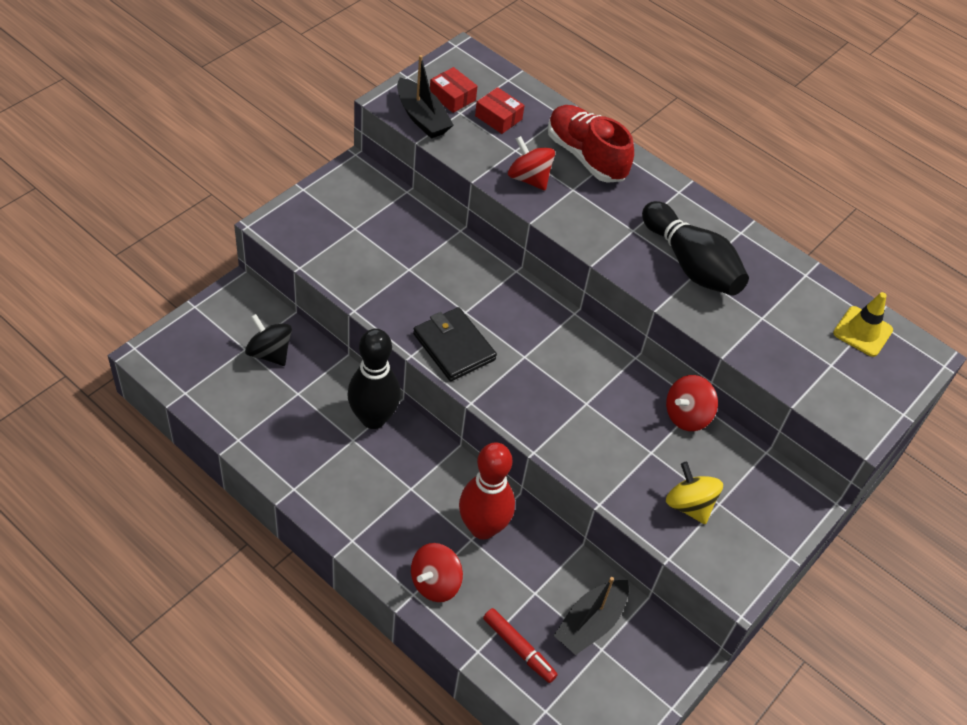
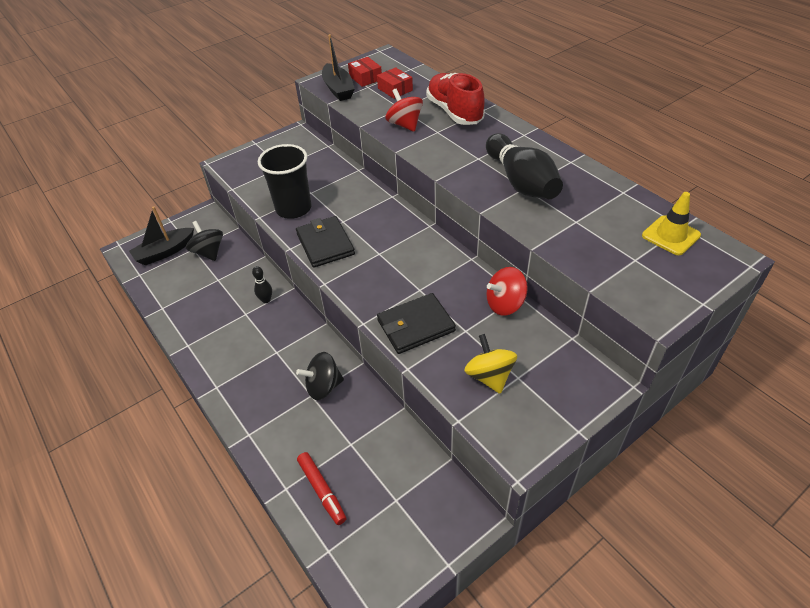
camera: 20 degrees right, 5 degrees down
(373, 418) = (266, 300): black bowling pin -> black bowling pin, size x0.43
(395, 295) = (293, 208): none -> black cup
(435, 583) = (269, 427): red spinning top -> none
(482, 527) = (323, 386): red bowling pin -> black spinning top
(590, 623) = (392, 475): black boat -> black boat (165, 252)
(594, 451) = (415, 326): none -> black wallet

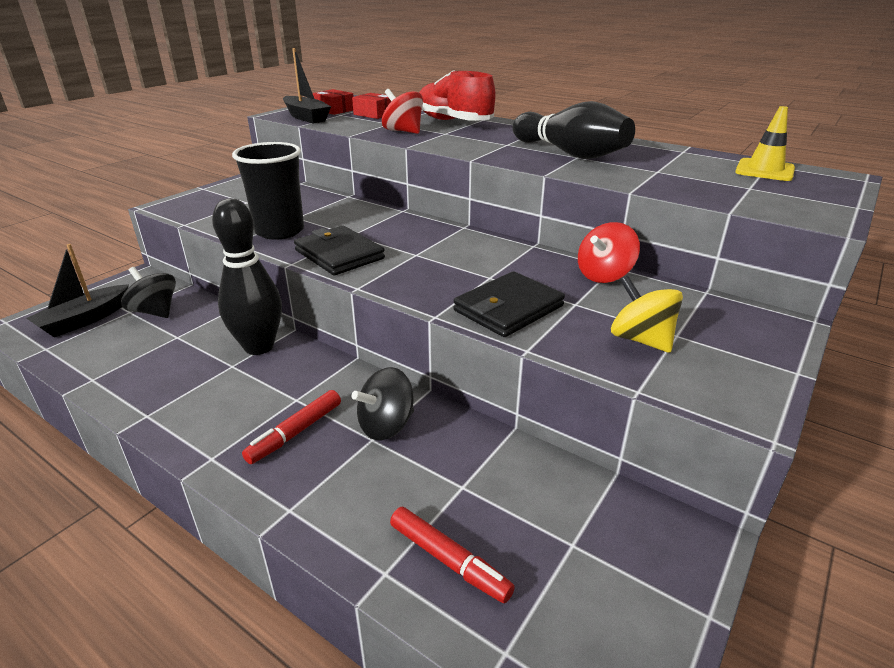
camera: 20 degrees left, 15 degrees down
(266, 300) = (259, 347): black bowling pin -> black bowling pin, size x2.33
(268, 379) = (295, 432): none -> red marker

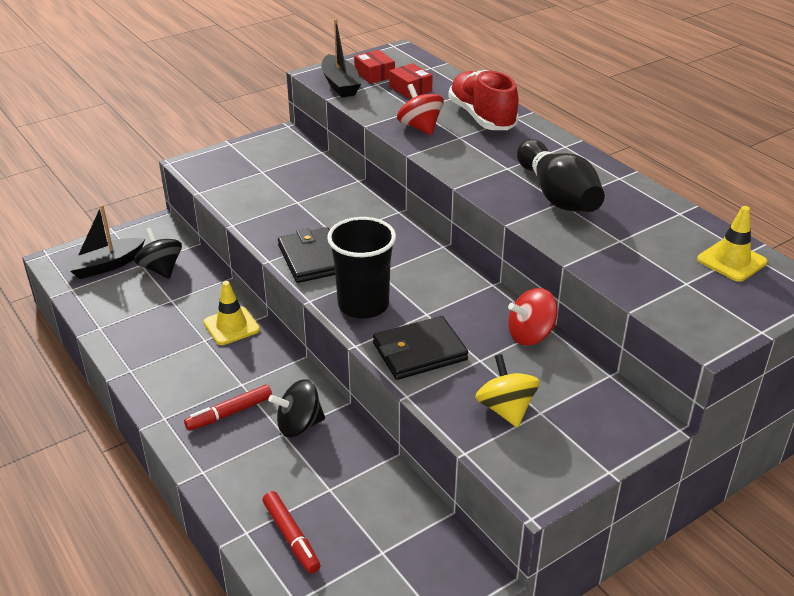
camera: 20 degrees right, 5 degrees up
(259, 347) = (231, 326): black bowling pin -> yellow traffic cone
(279, 231) = (275, 218): black cup -> black cup (363, 305)

